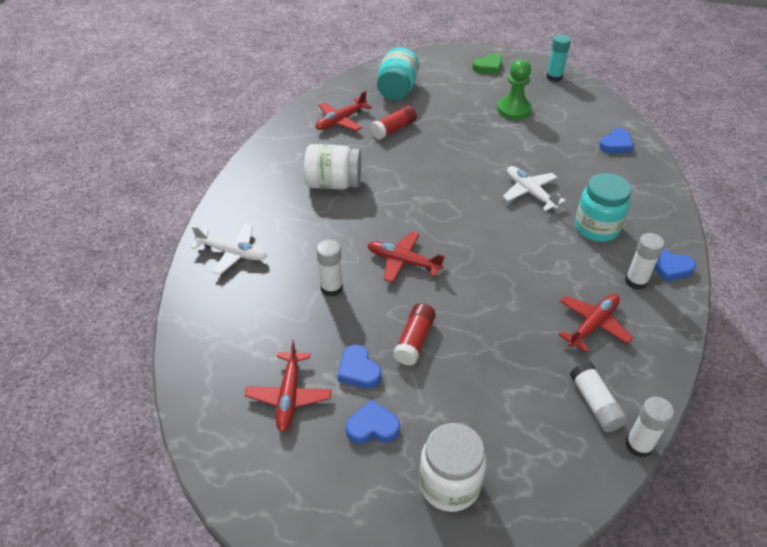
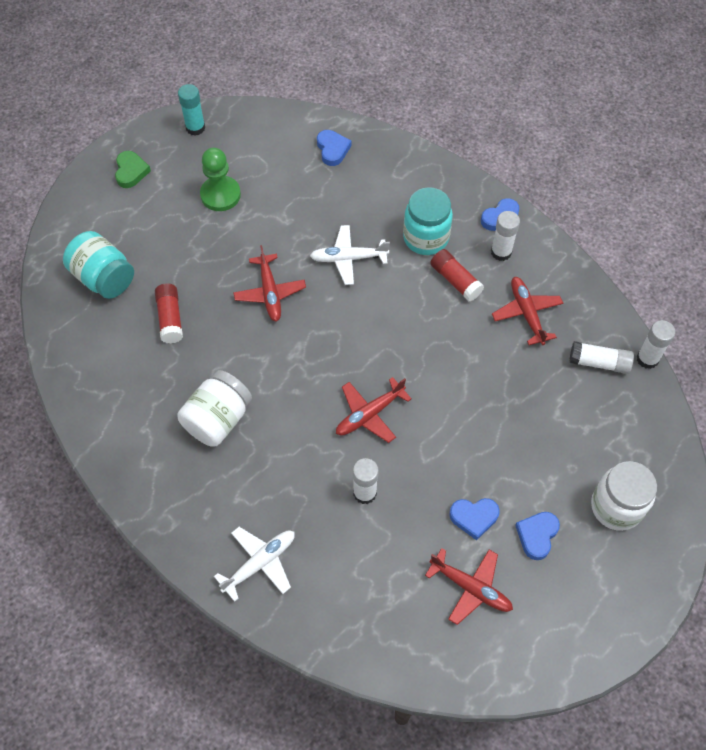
camera: 60 degrees left, 15 degrees up
(341, 121) = (117, 360): red plane -> red plane (270, 292)
(414, 340) = (467, 455): red glue stick -> red glue stick (455, 280)

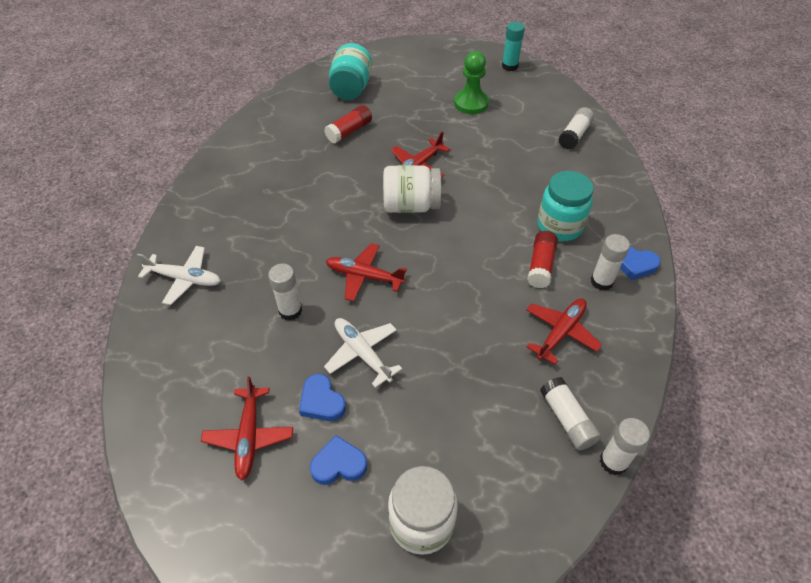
camera: 55 degrees right, 10 degrees down
(131, 171) = (443, 58): green heart -> none
(218, 419) = (289, 194): white jar -> white jar (411, 205)
(332, 149) = (574, 135): blue heart -> white glue stick
(348, 258) = (491, 192): white plane -> white plane (362, 353)

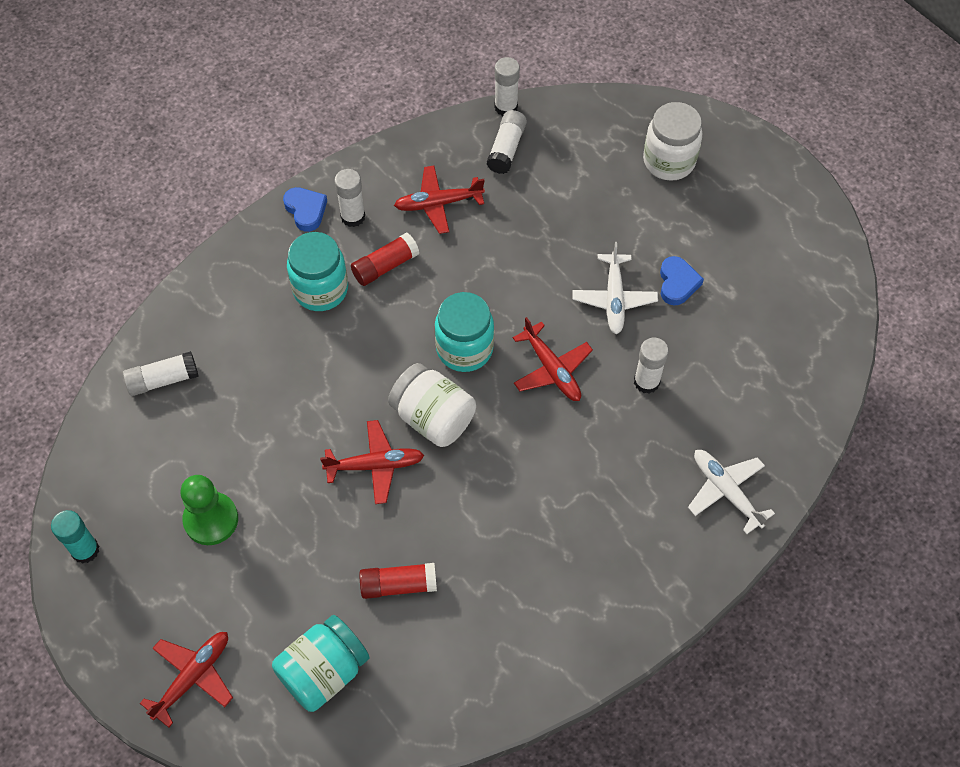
camera: 140 degrees left, 10 degrees up
(249, 436) = (752, 295): red plane -> red plane (192, 677)
(338, 464) = (698, 231): blue heart -> none
(433, 252) = (464, 349): none -> turquoise jar

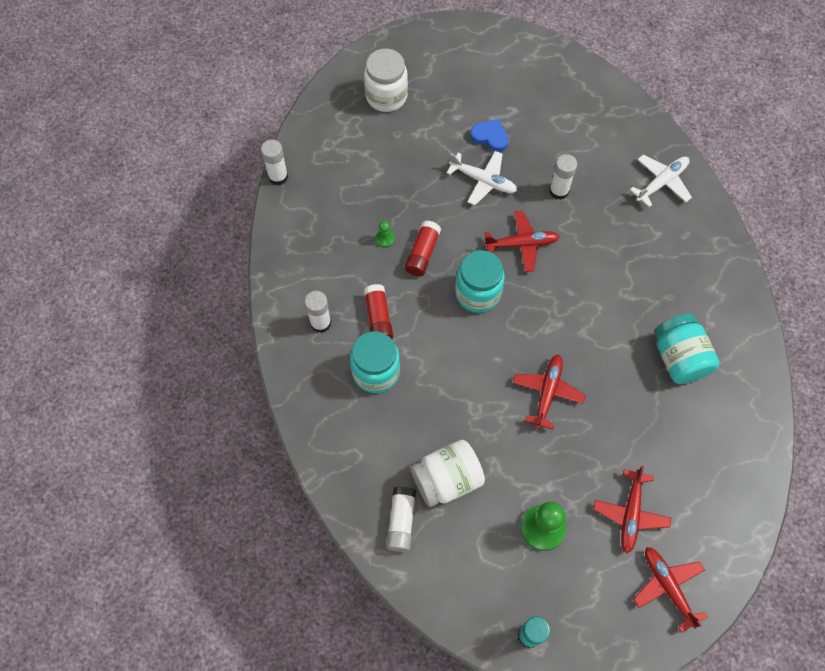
camera: 65 degrees left, 5 degrees up
(306, 210) = (296, 355): blue heart -> none
(323, 671) = (697, 491): turquoise jar -> turquoise jar (679, 358)
(398, 585) = (649, 414): red glue stick -> red glue stick (422, 253)
(433, 418) = (525, 337): white jar -> white jar (447, 480)
(438, 204) = (341, 258): red plane -> red plane (630, 513)
(484, 233) = (385, 239): none -> green pawn
(506, 149) = (317, 192): white glue stick -> none
(726, 491) = (661, 182): white plane -> white plane turned 150 degrees clockwise

